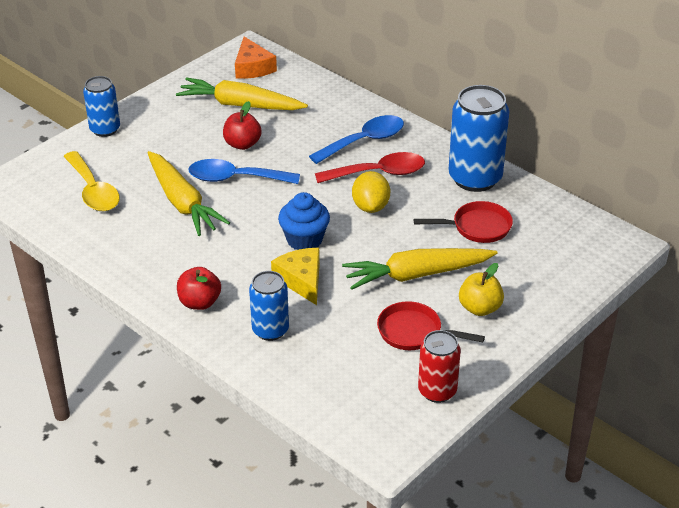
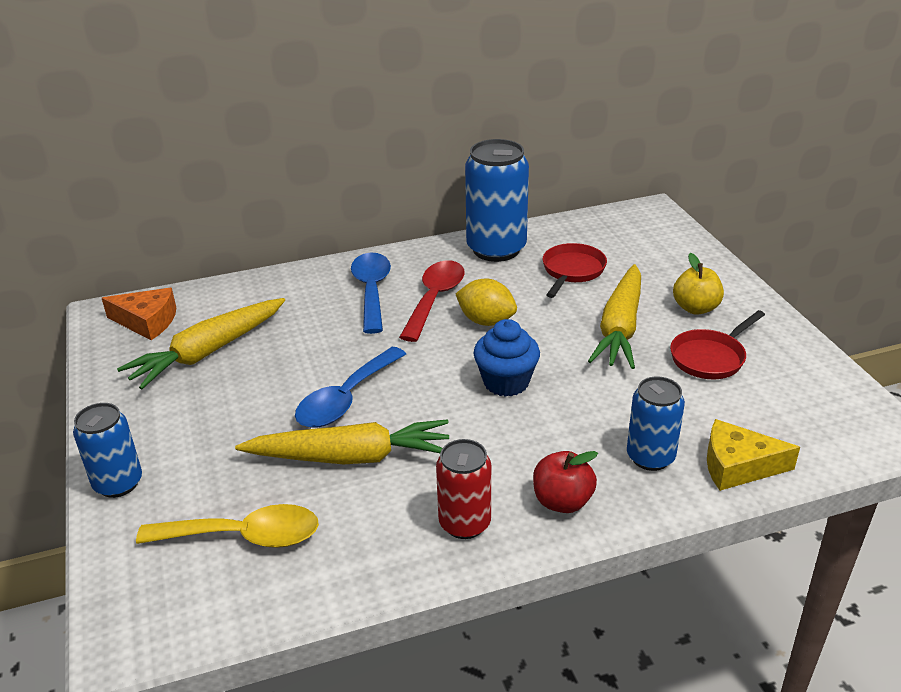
camera: 60 degrees left, 5 degrees down
(242, 144) = (285, 373): red apple -> none
(301, 280) = (576, 406): yellow cheese -> yellow cheese (738, 466)
(437, 391) = (809, 372): red can -> red can (464, 523)

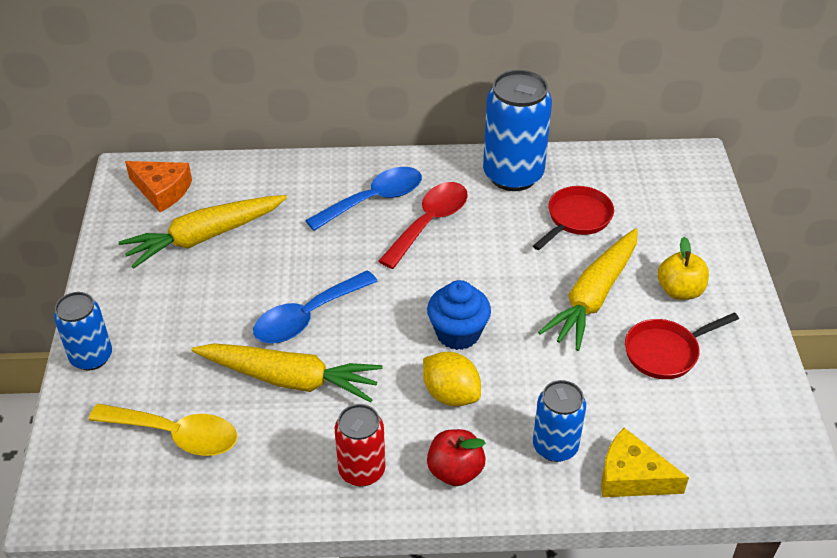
camera: 15 degrees right, 10 degrees up
(372, 291) = (374, 200): blue spoon -> blue spoon turned 45 degrees clockwise
(486, 321) = (468, 260): yellow lemon -> yellow lemon (451, 394)

